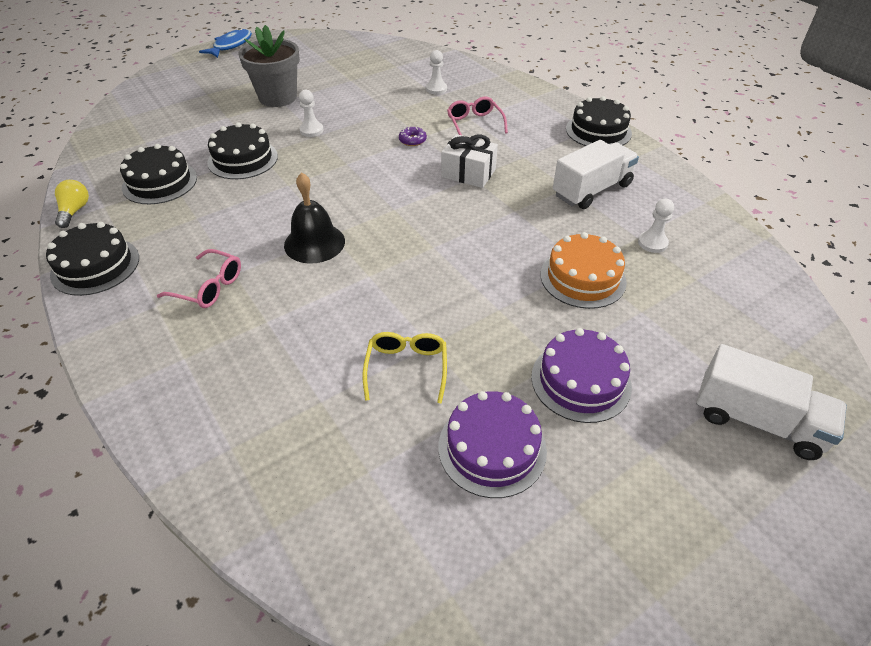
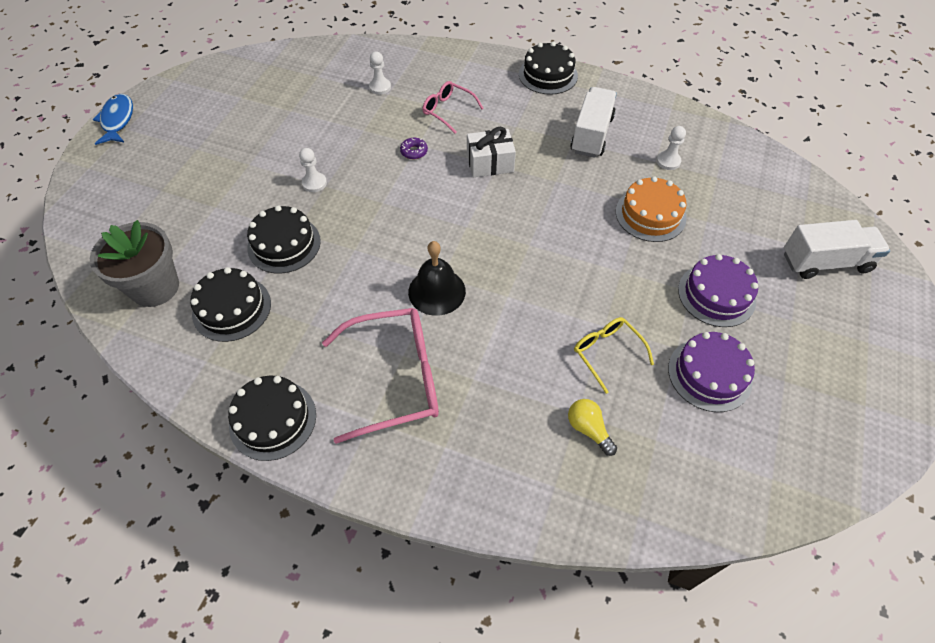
camera: 35 degrees left, 10 degrees up
(75, 211) = (182, 381): yellow light bulb -> yellow light bulb (588, 429)
(209, 287) = (396, 378): pink glasses -> pink glasses, size x1.84
(278, 97) = (241, 161): grey flower pot -> grey flower pot (155, 287)

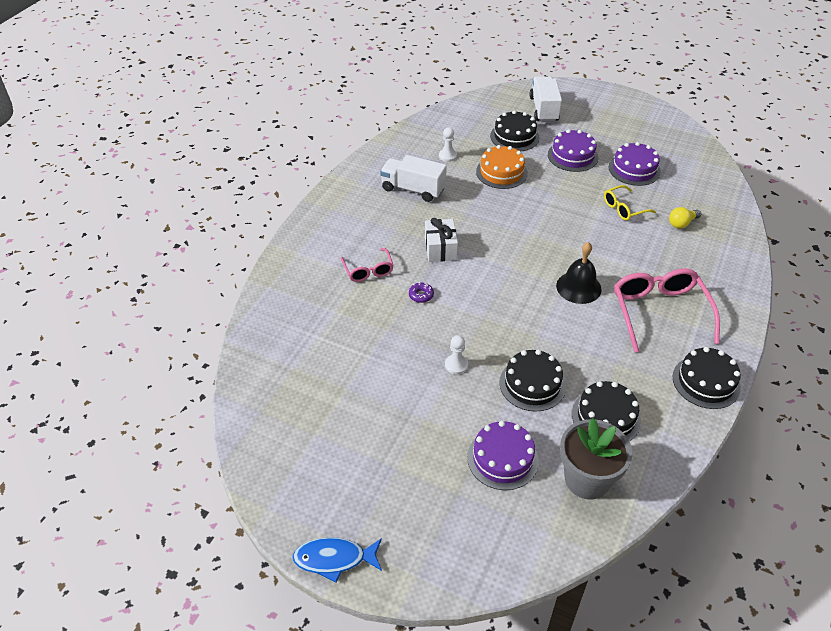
camera: 85 degrees left, 10 degrees down
(193, 221) = (502, 459): none -> purple cake
(380, 87) = (324, 317): white pawn -> none
(448, 110) = (368, 271): pink glasses -> pink glasses turned 60 degrees counterclockwise
(548, 75) = (331, 205): black cake -> black cake (514, 136)

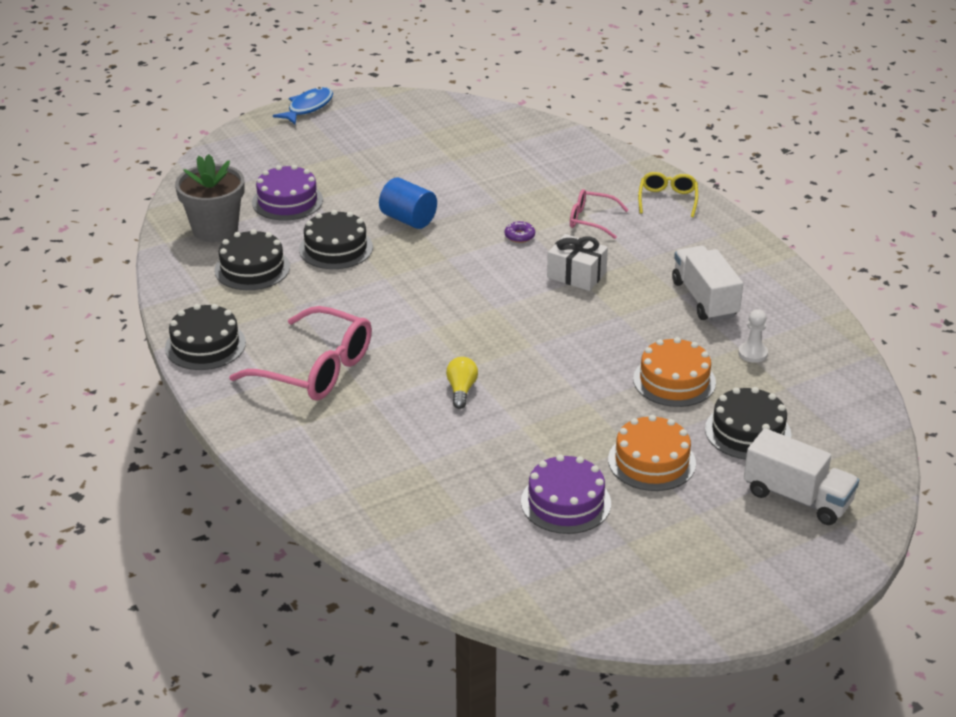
camera: 125 degrees right, 10 degrees down
(413, 189) = (705, 299): white truck -> white truck turned 75 degrees counterclockwise
(456, 365) = (408, 219): white pawn -> blue cylinder
(572, 156) = (651, 461): purple cake -> orange cake
(578, 287) = (414, 335): black bell -> none
(624, 208) = (498, 443): yellow glasses -> yellow glasses (667, 199)
(682, 223) = (418, 475): yellow light bulb -> yellow light bulb (461, 390)

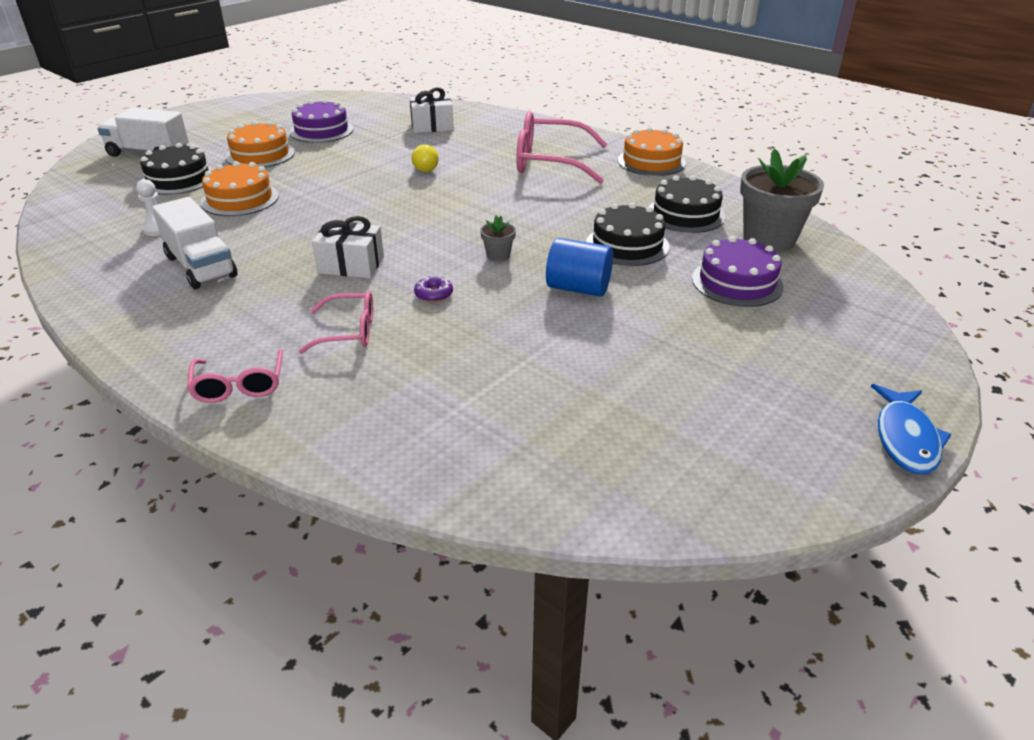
camera: 160 degrees right, 0 degrees up
(205, 345) = (651, 162): black cake -> orange cake
(412, 478) = (432, 126): none -> white gift
(450, 260) = (498, 255): none -> grey flower pot
(667, 199) = (239, 386): yellow glasses -> pink glasses

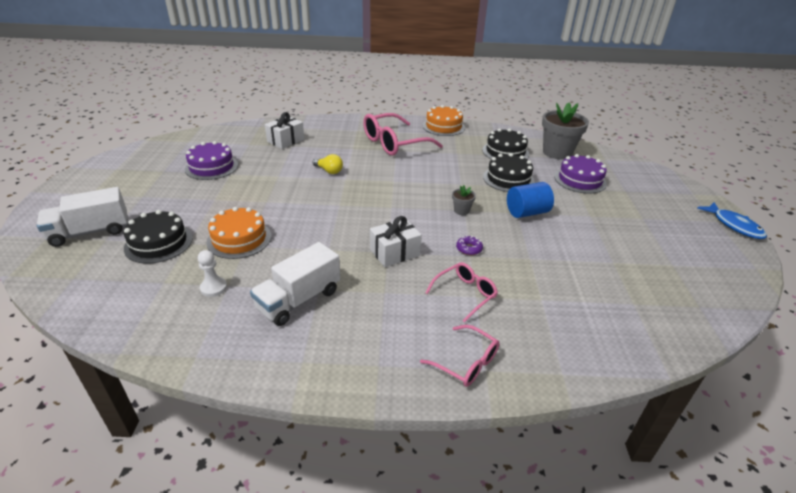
camera: 40 degrees left, 0 degrees up
(201, 266) = (299, 300): white truck -> white truck turned 120 degrees clockwise
(260, 155) = (195, 200): orange cake -> none

